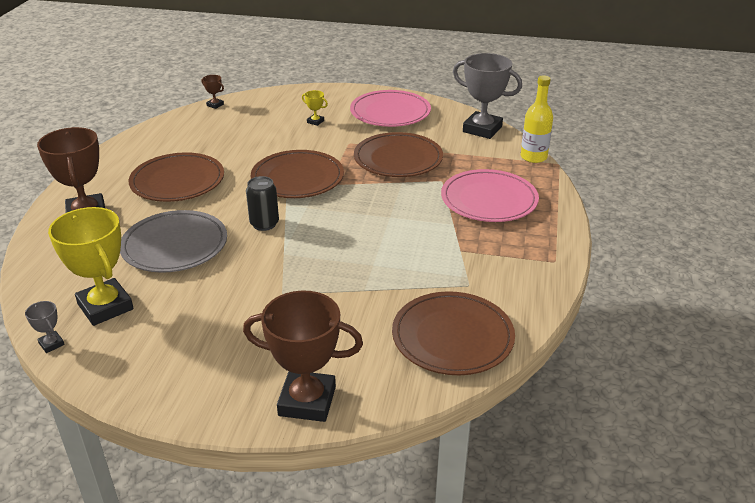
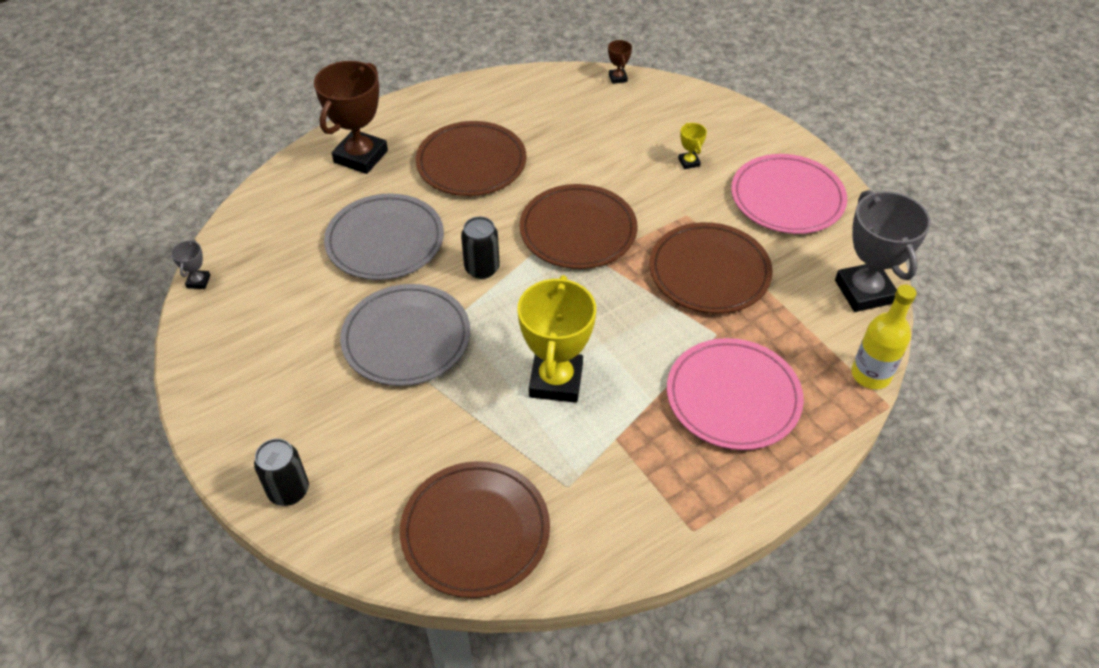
camera: 45 degrees right, 15 degrees up
(105, 307) = (268, 271): yellow trophy -> yellow trophy (556, 381)
(267, 281) = (406, 338): none -> grey plate
(307, 401) = (289, 491): brown trophy -> black can

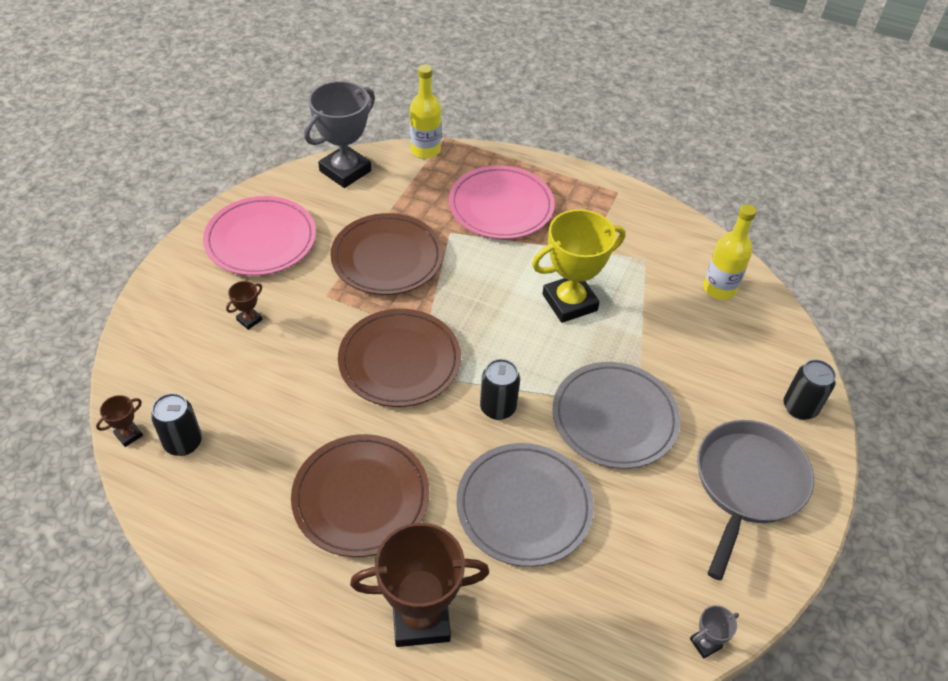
camera: 125 degrees left, 0 degrees up
(267, 390) = (747, 484): none -> grey pan
(475, 531) = (719, 288): brown plate -> yellow bottle
(590, 99) = (183, 443): none -> black can
(689, 162) = (249, 320): yellow trophy -> brown trophy

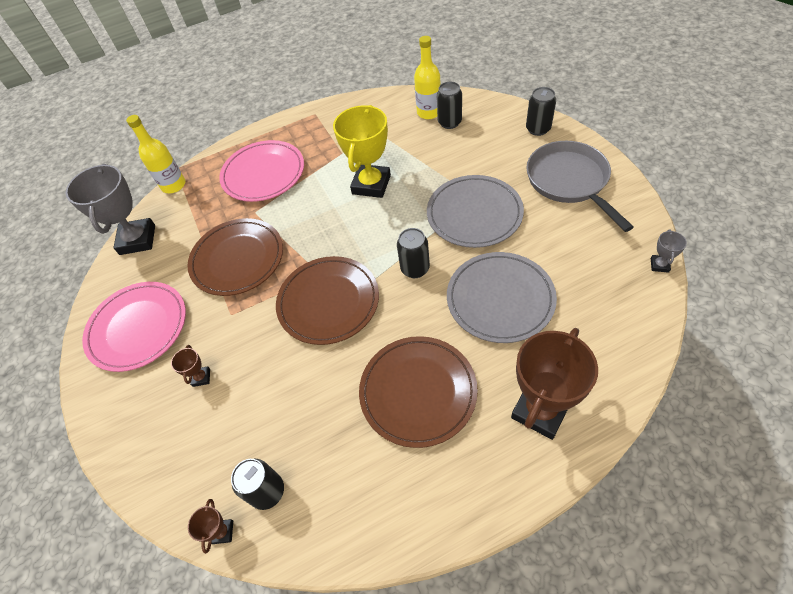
camera: 40 degrees left, 5 degrees up
(723, 317) = (449, 122): none -> black can

